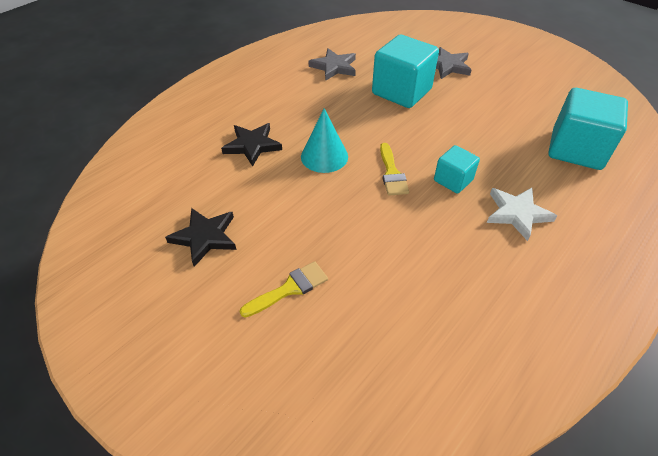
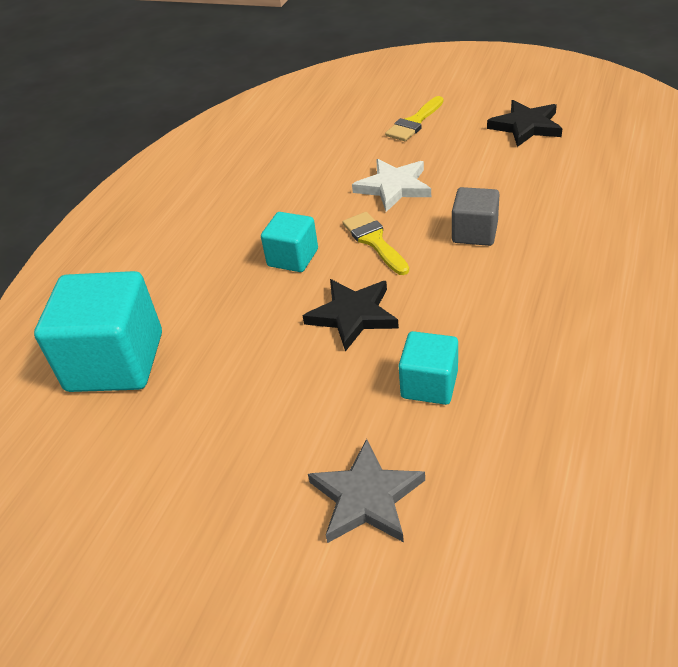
camera: 165 degrees right, 5 degrees down
(252, 145) = (580, 215): black star -> black star (353, 315)
(324, 156) = (474, 233): turquoise cone -> grey cube
(334, 67) = (599, 403): grey star -> none
(401, 91) = (429, 384): turquoise cube -> turquoise cube, size x0.54
(517, 214) = (209, 245): white star -> white star (394, 187)

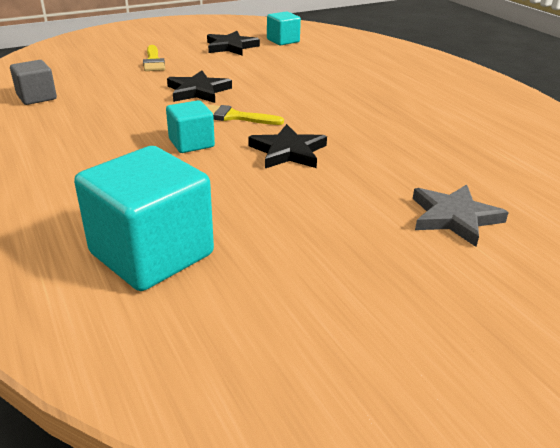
camera: 55 degrees left, 10 degrees down
(394, 187) = (198, 91): white star -> black star
(429, 384) = (389, 159): turquoise cube -> turquoise cube (283, 41)
(474, 233) = (288, 94): grey cube -> grey cube (37, 97)

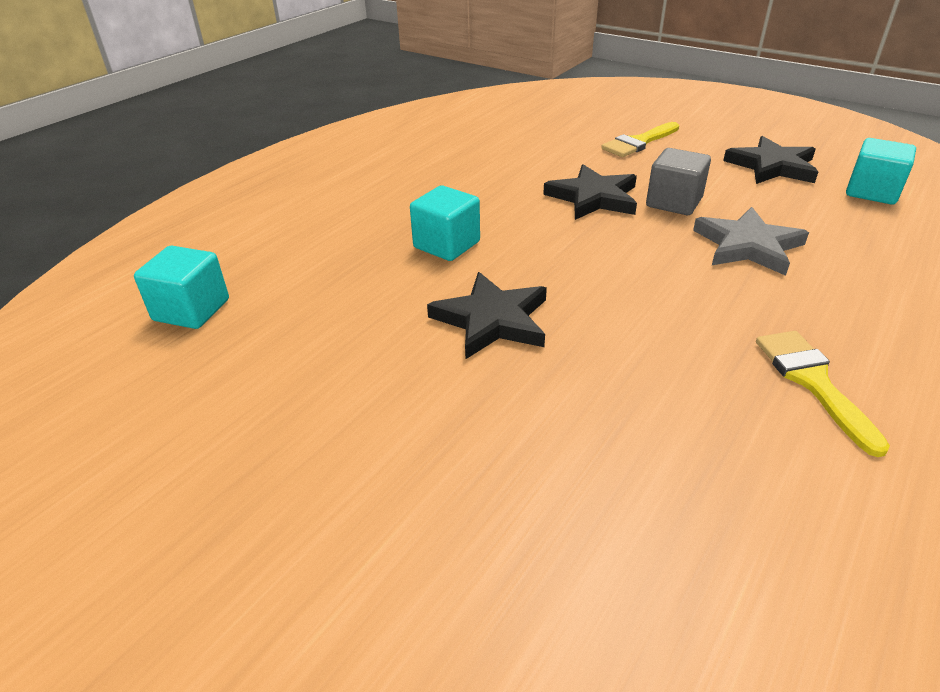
camera: 65 degrees right, 5 degrees up
(37, 97) = (463, 130): grey cube -> grey cube (674, 202)
(152, 254) = (191, 310): turquoise cube -> turquoise cube, size x0.54
(234, 117) = (550, 246): yellow brush -> yellow brush (813, 382)
(454, 217) = (414, 561): grey star -> grey star (748, 246)

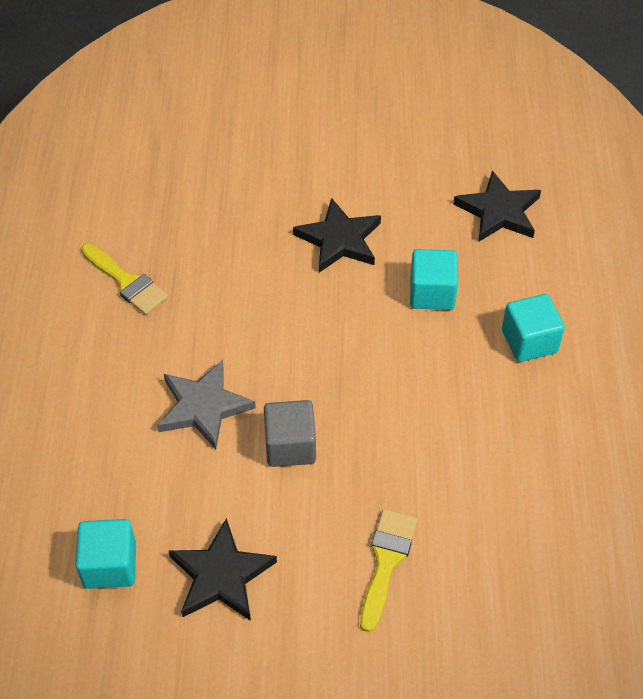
camera: 145 degrees right, 15 degrees up
(191, 310) = (525, 160): turquoise cube -> turquoise cube (529, 341)
(593, 197) = (365, 418): black star -> black star (499, 211)

